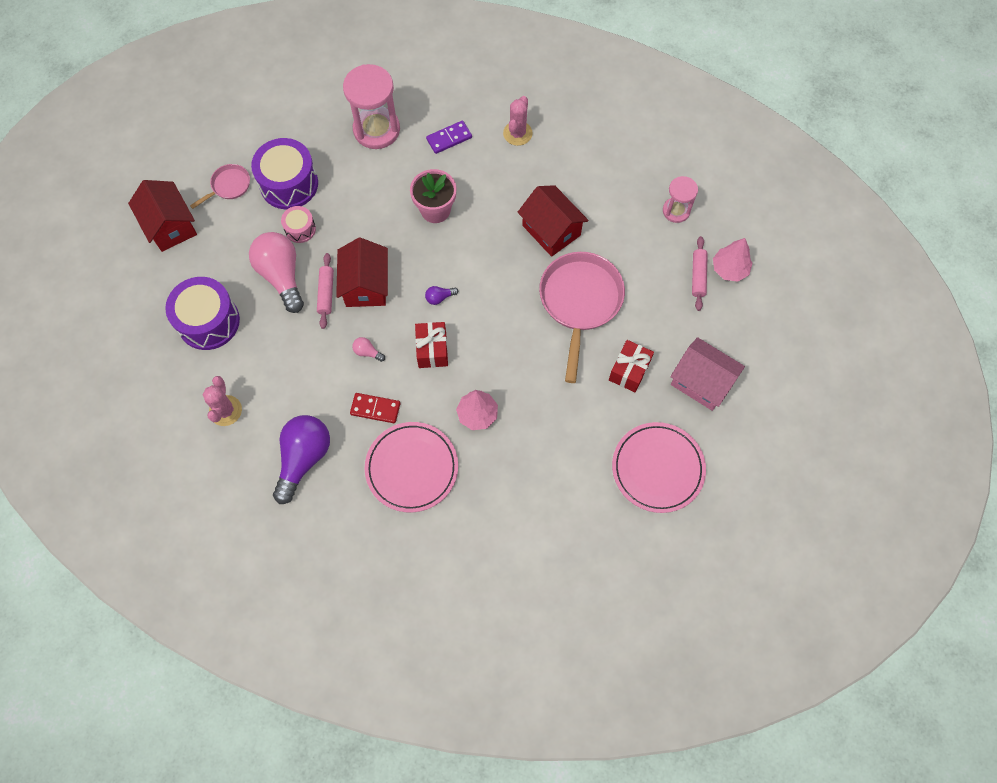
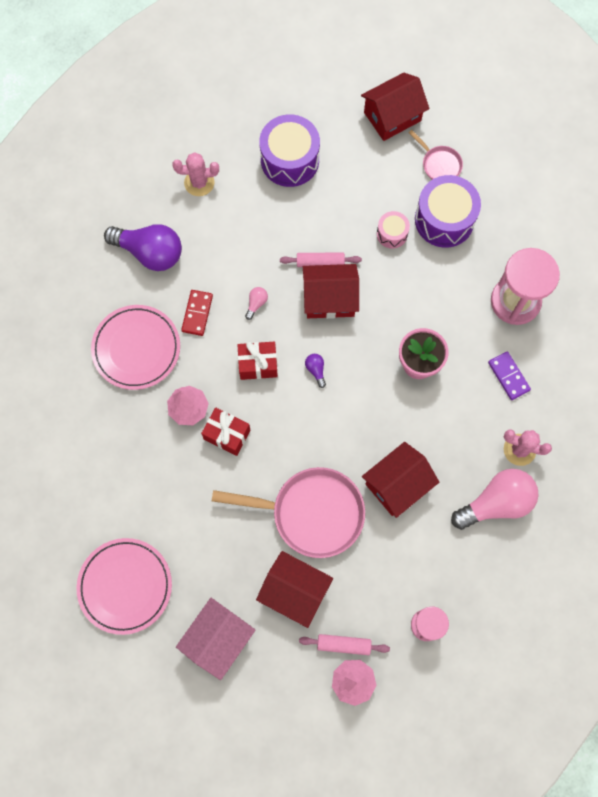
camera: 90 degrees right, 5 degrees up
(281, 276) = (339, 220): pink light bulb -> pink light bulb (496, 503)
(629, 371) = (232, 562): red gift -> red gift (227, 434)
(653, 316) = (294, 591): none -> red house

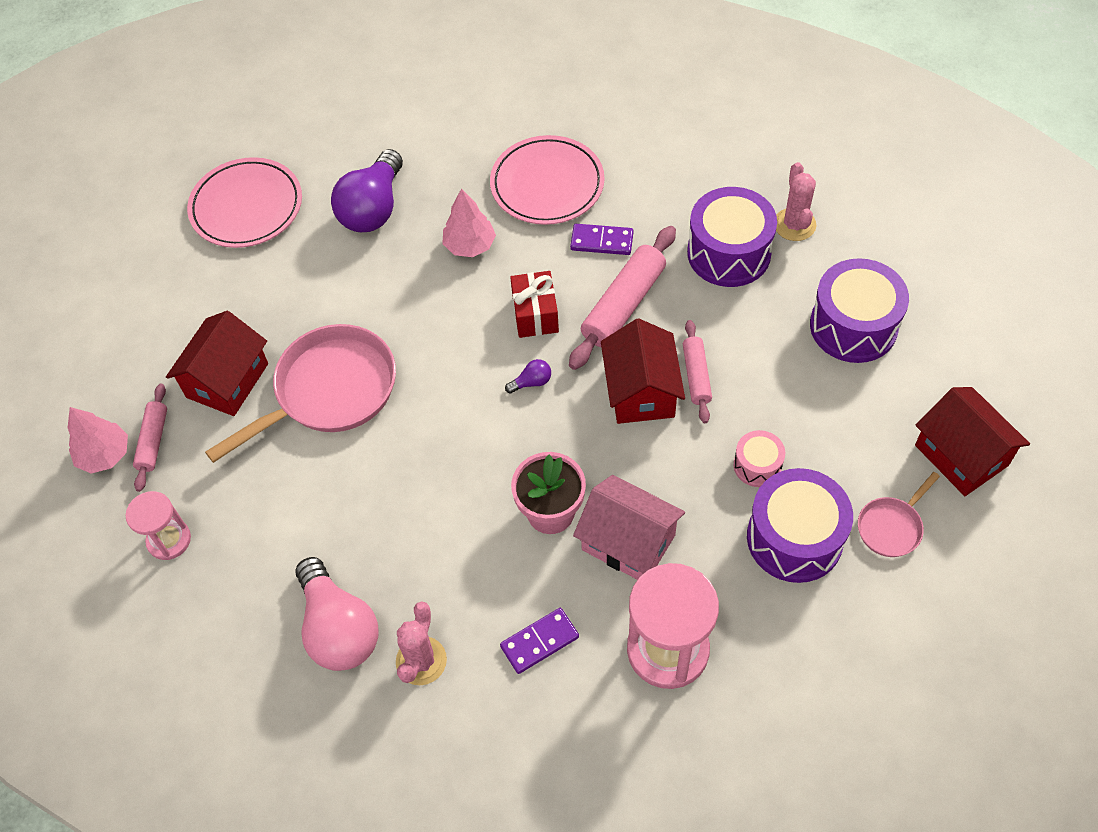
camera: 90 degrees right, 15 degrees down
(150, 253) = (681, 183): purple light bulb -> purple light bulb (373, 208)
(197, 313) = (602, 241): red domino -> purple domino
(218, 639) = (175, 304): pink house -> pink house (628, 542)
(219, 229) = (729, 253): none -> purple drum
(227, 434) = (436, 289): red gift -> none
(256, 304) = (623, 305): pink light bulb -> pink rolling pin
(311, 513) = (329, 391): pink pan -> pink pan turned 135 degrees counterclockwise
(397, 484) = (368, 493): red house -> none

